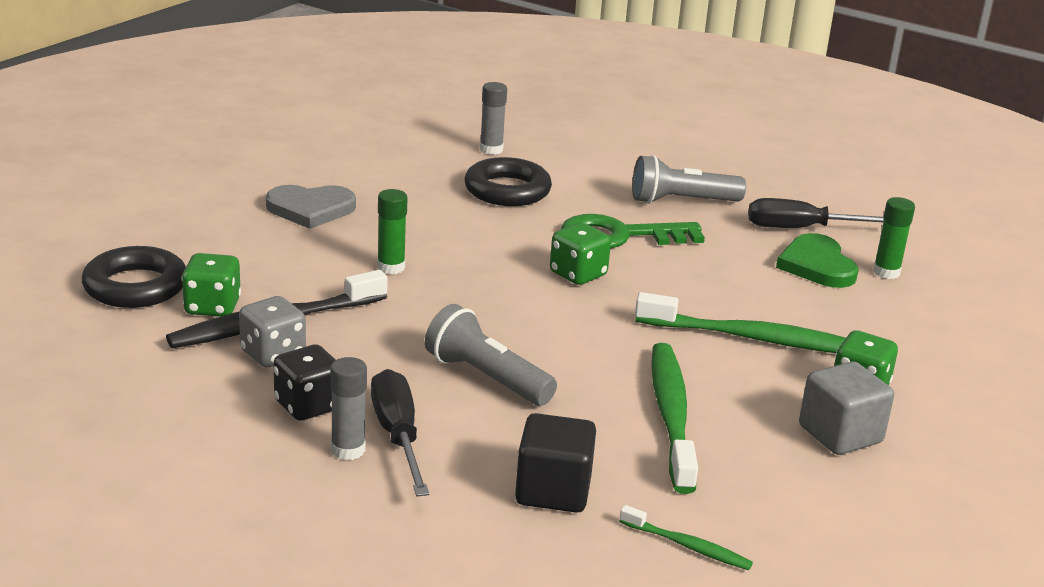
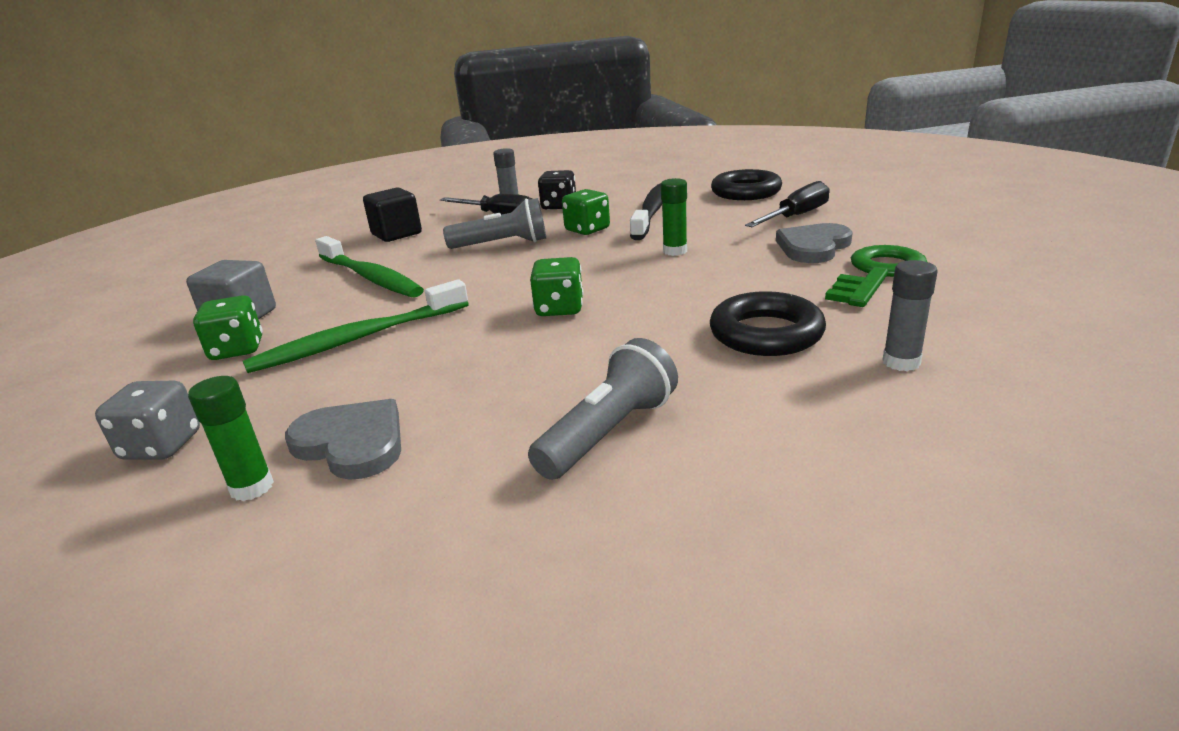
camera: 140 degrees right, 0 degrees up
(212, 307) = (694, 203): green dice -> green dice (587, 230)
(273, 354) = (619, 207): grey dice -> grey dice (162, 446)
(619, 236) = (590, 354): green key -> green key (878, 274)
(687, 546) = (306, 247): green toothbrush -> none
(802, 229) = (416, 491): black screwdriver -> black screwdriver (796, 216)
(817, 265) = (352, 443): green heart -> grey heart

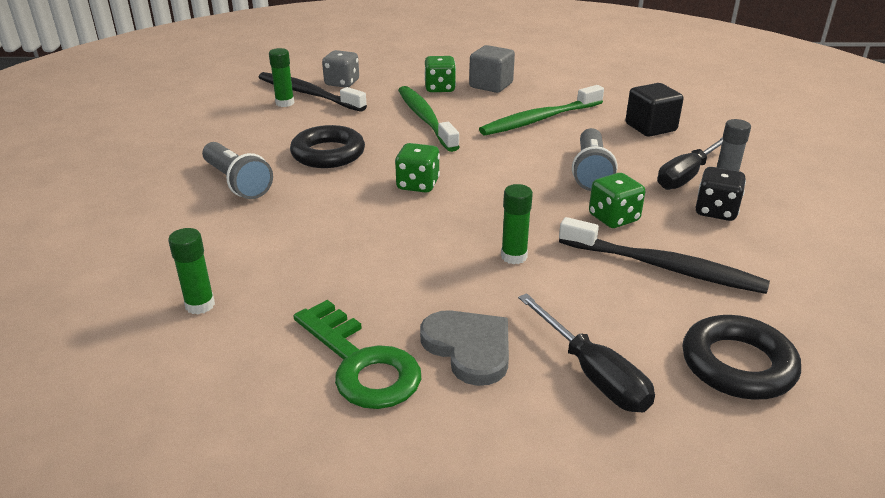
camera: 100 degrees right, 5 degrees up
(207, 472) = (308, 94): none -> black toothbrush
(352, 443) = (299, 121): grey heart -> none
(766, 333) = (298, 260): black ring -> black ring (328, 153)
(901, 362) = (200, 305): grey glue stick -> green glue stick

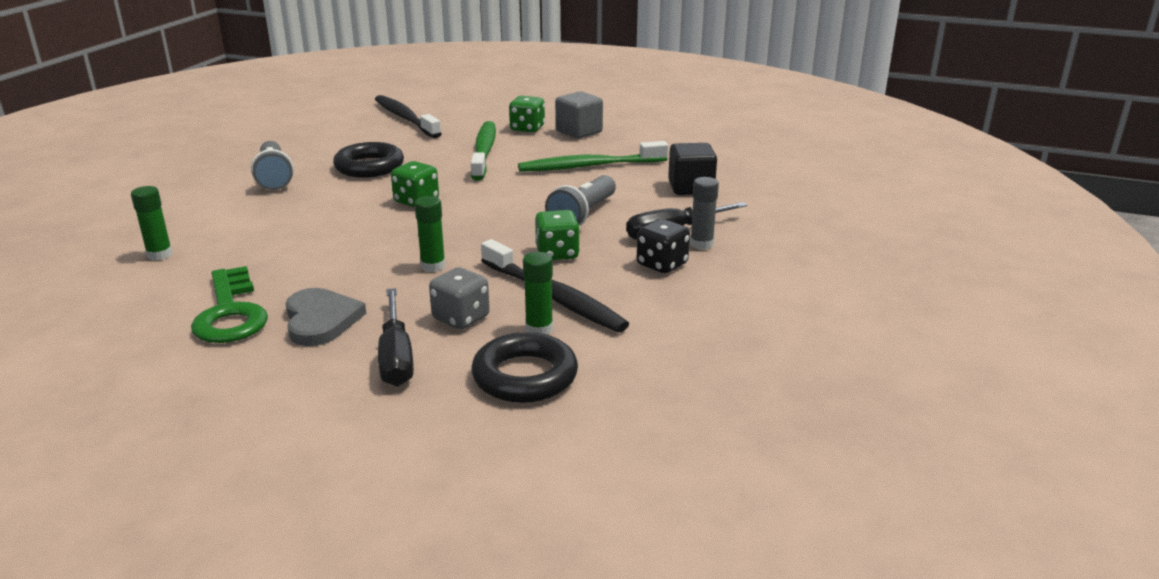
camera: 20 degrees right, 5 degrees down
(285, 103) = (377, 123): green glue stick -> green glue stick (539, 329)
(342, 83) = (444, 113): grey dice -> grey dice (461, 318)

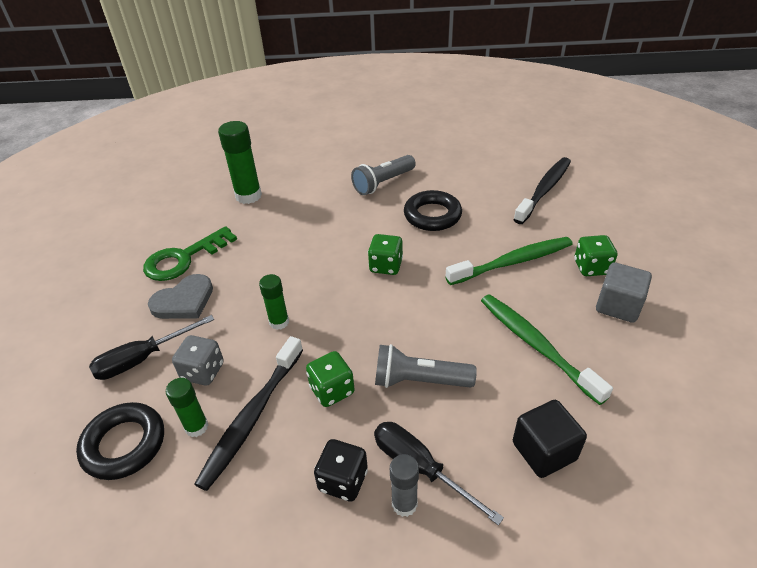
camera: 70 degrees right, 15 degrees up
(159, 255) = (248, 196): green glue stick -> green glue stick, size x1.69

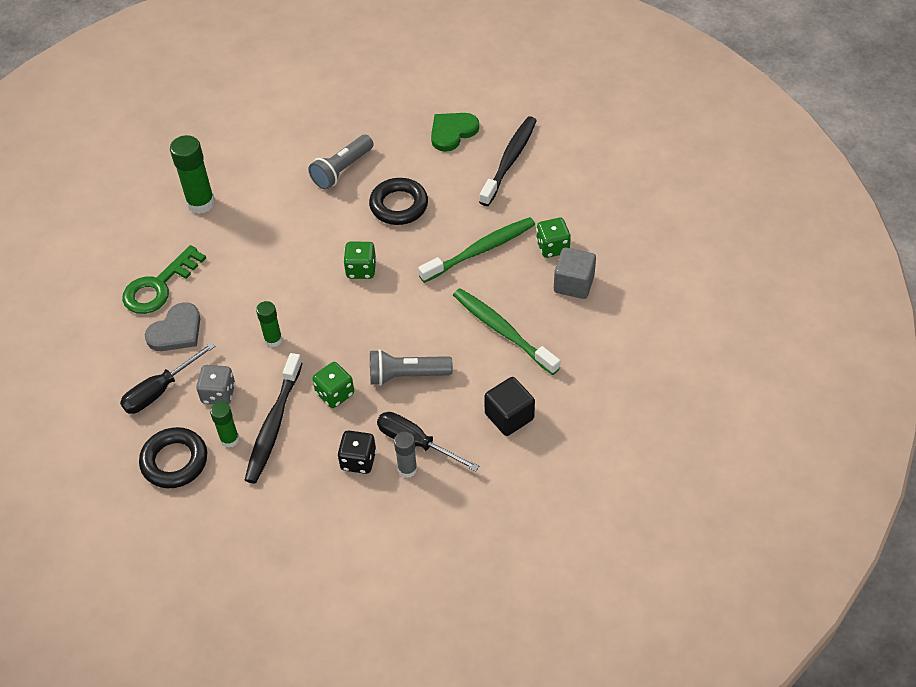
camera: 10 degrees left, 10 degrees up
(489, 164) = (452, 132): none -> green heart

